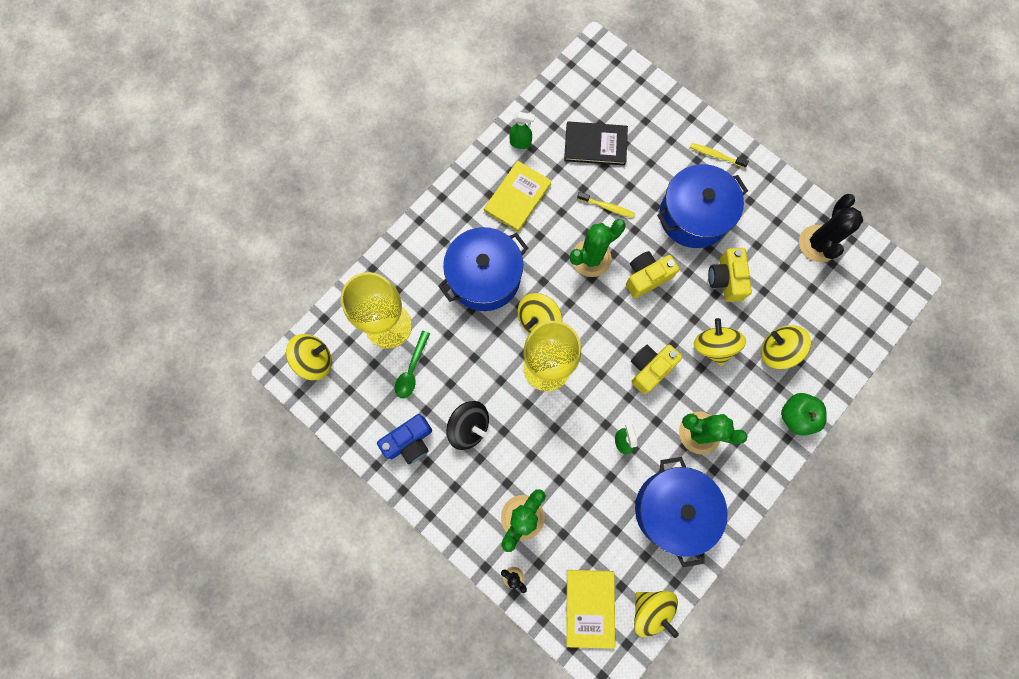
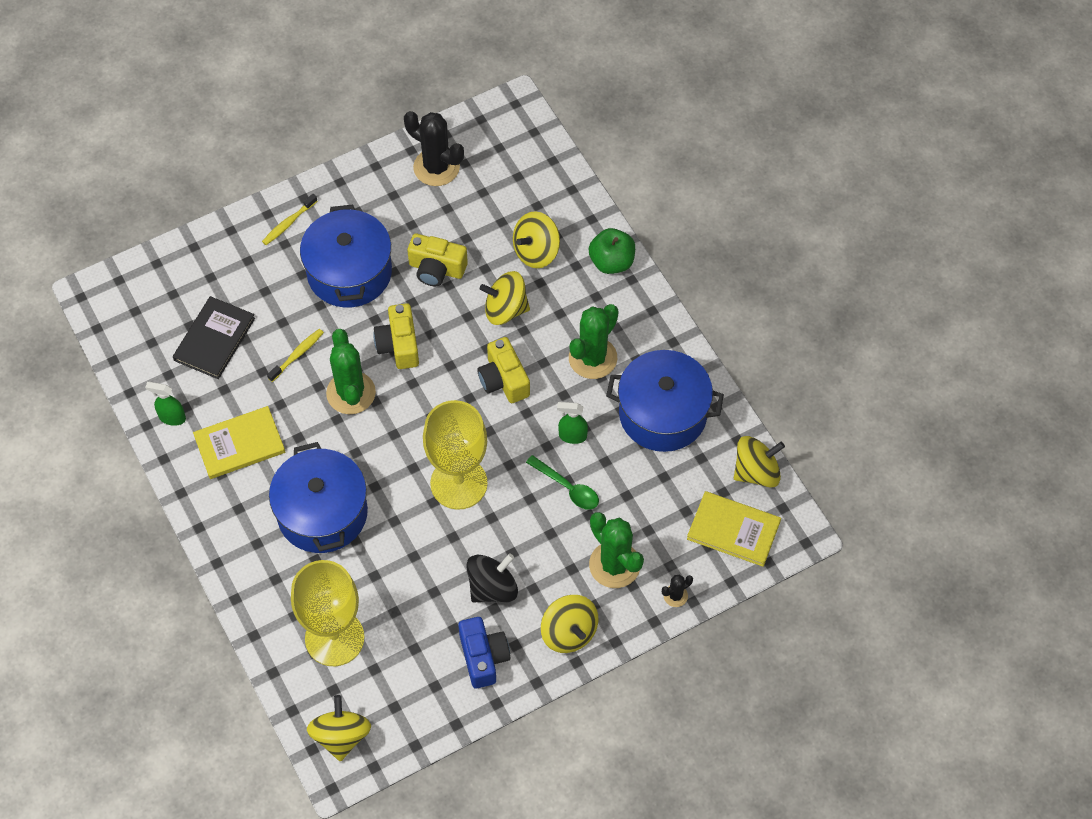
camera: 70 degrees left, 15 degrees down
(411, 370) = (400, 629): green spoon -> green spoon (568, 488)
(517, 197) = (239, 444): yellow book -> yellow book turned 75 degrees counterclockwise
(520, 143) = (172, 417): green spray bottle -> green spray bottle turned 105 degrees counterclockwise
(538, 320) = (400, 473): yellow spinning top -> yellow spinning top (569, 632)

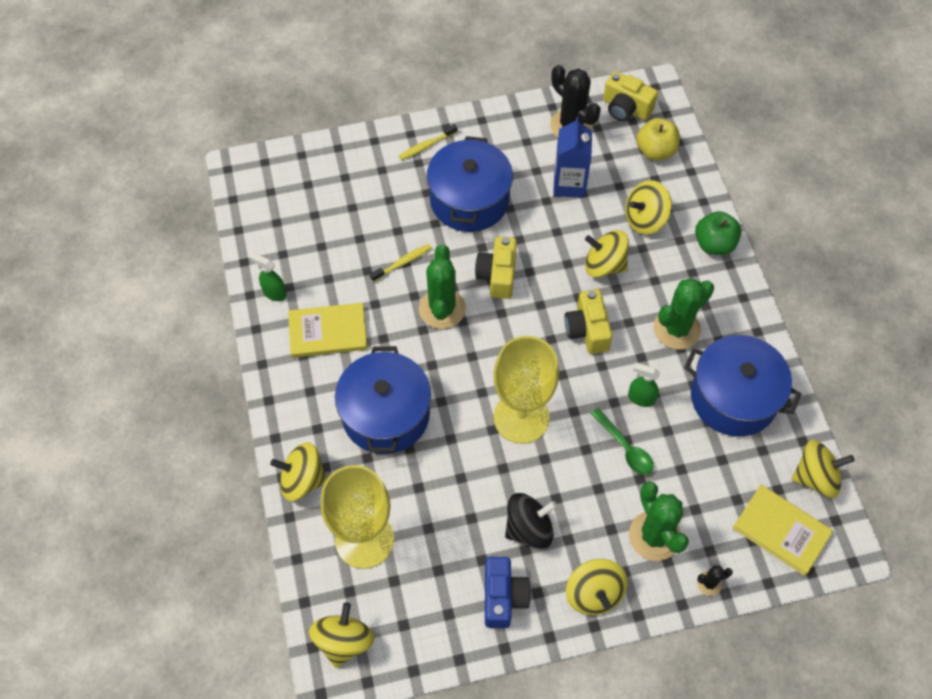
camera: 15 degrees right, 0 degrees up
(214, 339) = (332, 232): black book -> none
(257, 597) = (303, 480): none -> yellow spinning top
(436, 269) = (549, 214): yellow camera -> yellow camera (626, 108)
(449, 231) = (569, 184): none -> blue carton
(531, 175) = (655, 151): none -> yellow apple

